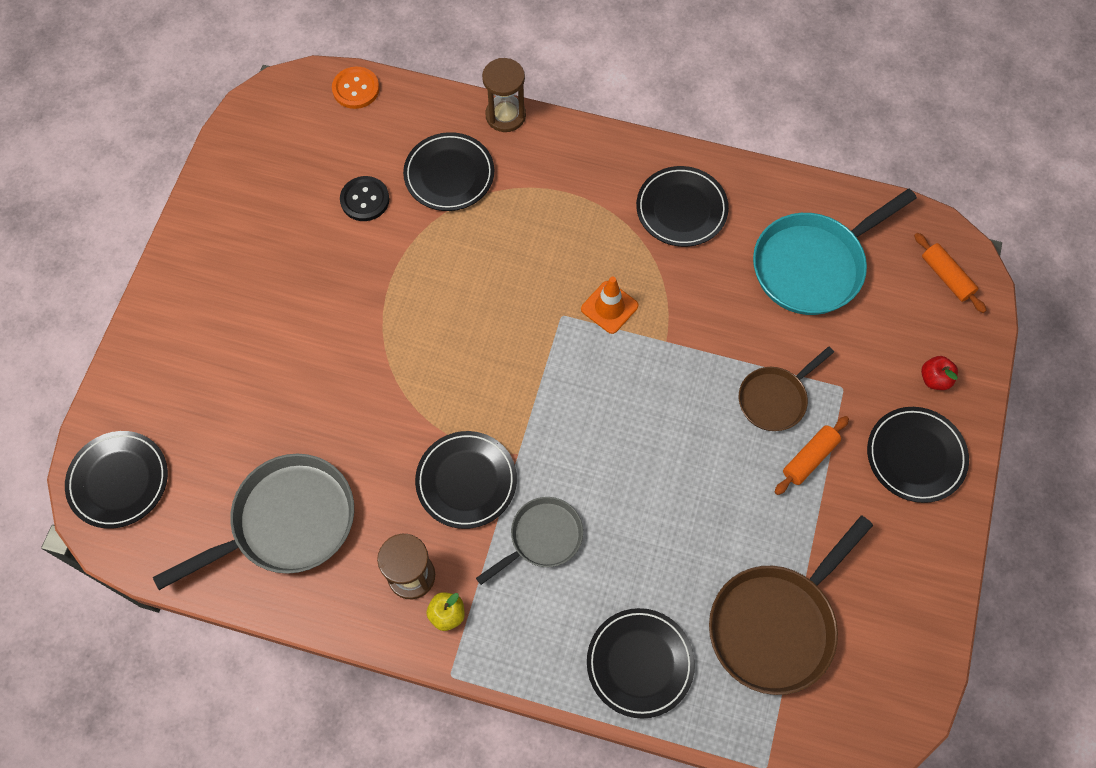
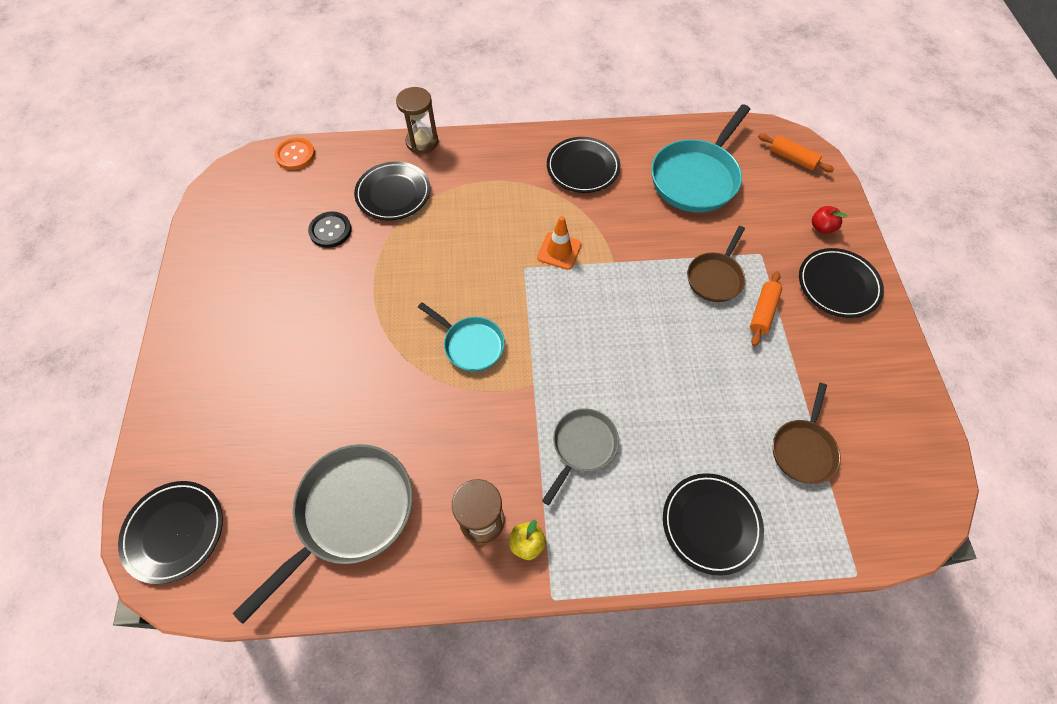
camera: 20 degrees left, 5 degrees down
(466, 481) = (498, 422): black plate -> none
(469, 386) = (471, 344): none -> turquoise pan
(776, 624) = (803, 449): brown pan -> brown pan, size x0.59

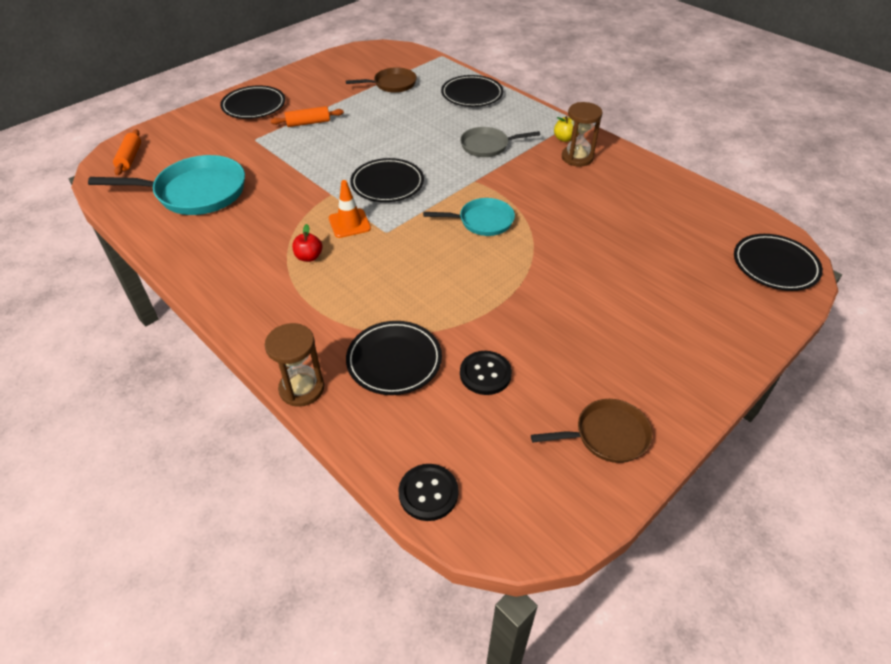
camera: 130 degrees left, 15 degrees down
(295, 155) = (428, 493): orange button -> black button
(350, 513) = (649, 203): grey pan -> none
(471, 344) = (482, 221): turquoise pan -> turquoise pan turned 90 degrees clockwise
(583, 168) = (238, 256): black plate -> black plate (387, 184)
(715, 277) = (297, 148): brown pan -> brown pan (606, 435)
(821, 227) = (202, 125): red apple -> red apple (309, 257)

